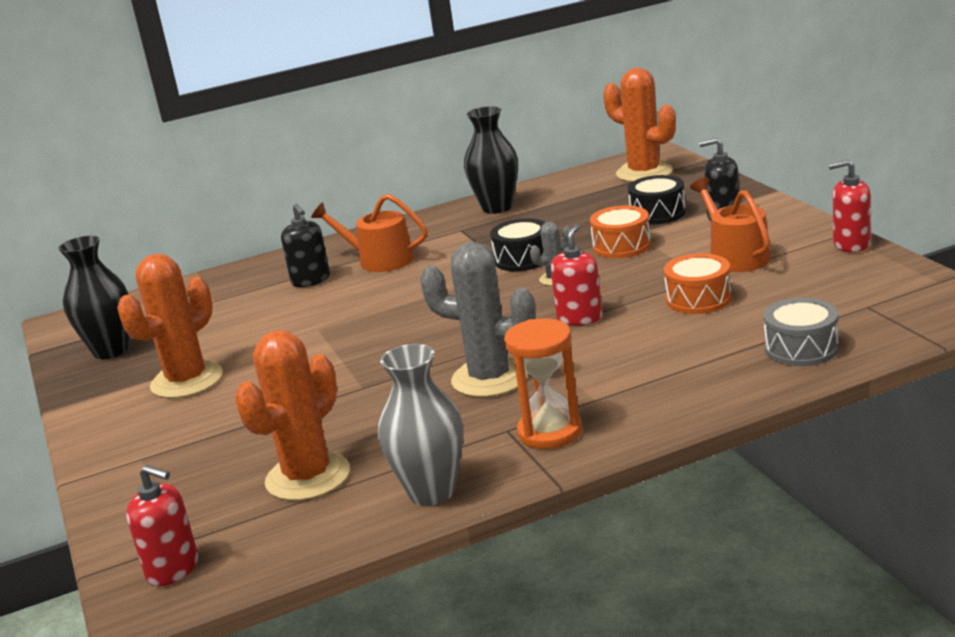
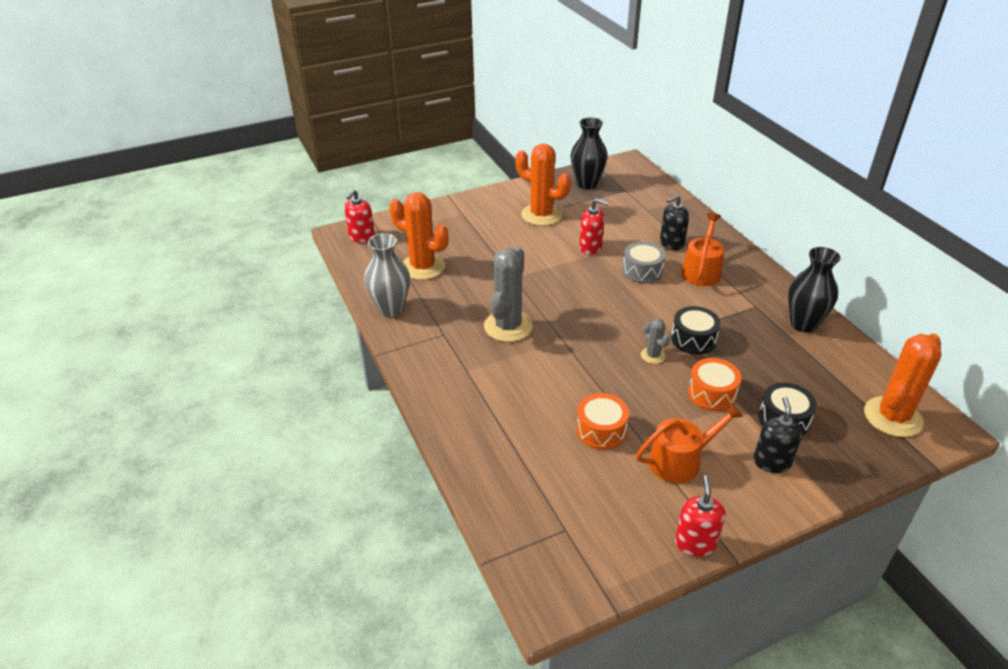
camera: 85 degrees right, 15 degrees up
(550, 432) = (434, 351): orange hourglass -> none
(579, 318) = (584, 366): red soap dispenser -> red soap dispenser (590, 247)
(801, 348) = (504, 478): grey drum -> grey drum (642, 271)

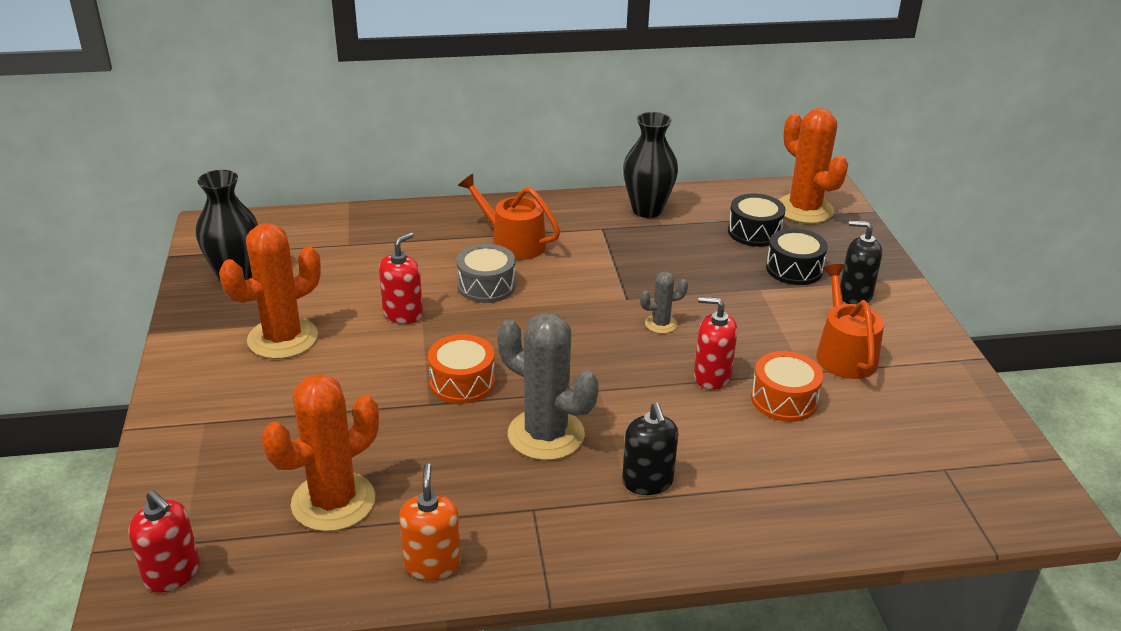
camera: 75 degrees left, 5 degrees down
(391, 309) = (432, 564): grey vase -> orange soap dispenser
(671, 244) = (441, 248): black soap dispenser -> black soap dispenser (647, 482)
(693, 339) = (642, 286): black drum -> black drum (754, 232)
(695, 543) = (964, 377): red soap dispenser -> red soap dispenser (711, 376)
(712, 393) = (741, 301): orange drum -> orange drum (462, 382)

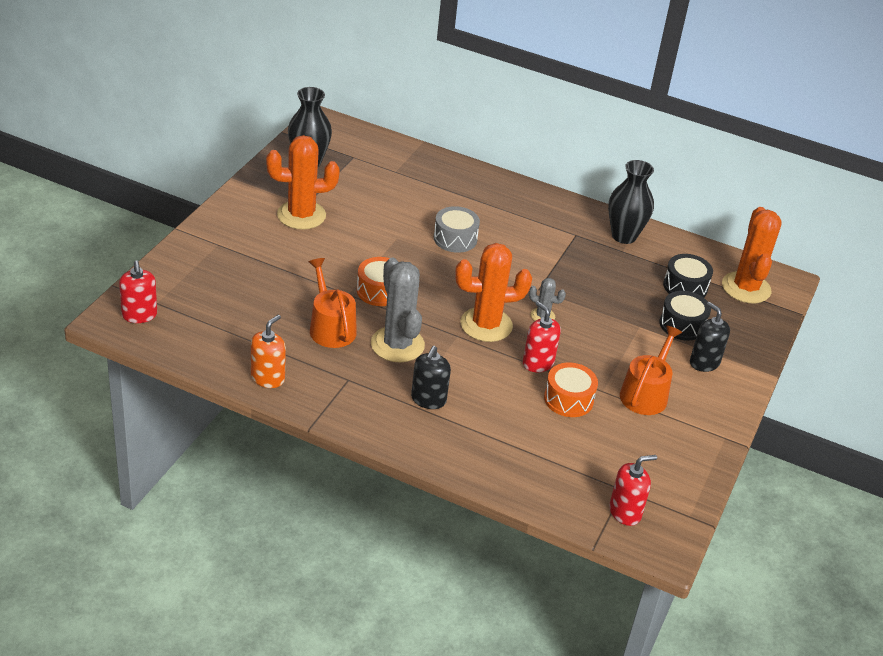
camera: 30 degrees right, 5 degrees up
(333, 502) = (247, 320): orange cactus -> orange cactus (486, 325)
(403, 314) = (385, 232): red soap dispenser -> red soap dispenser (625, 512)
(512, 243) = (503, 217): orange watering can -> orange watering can (330, 327)

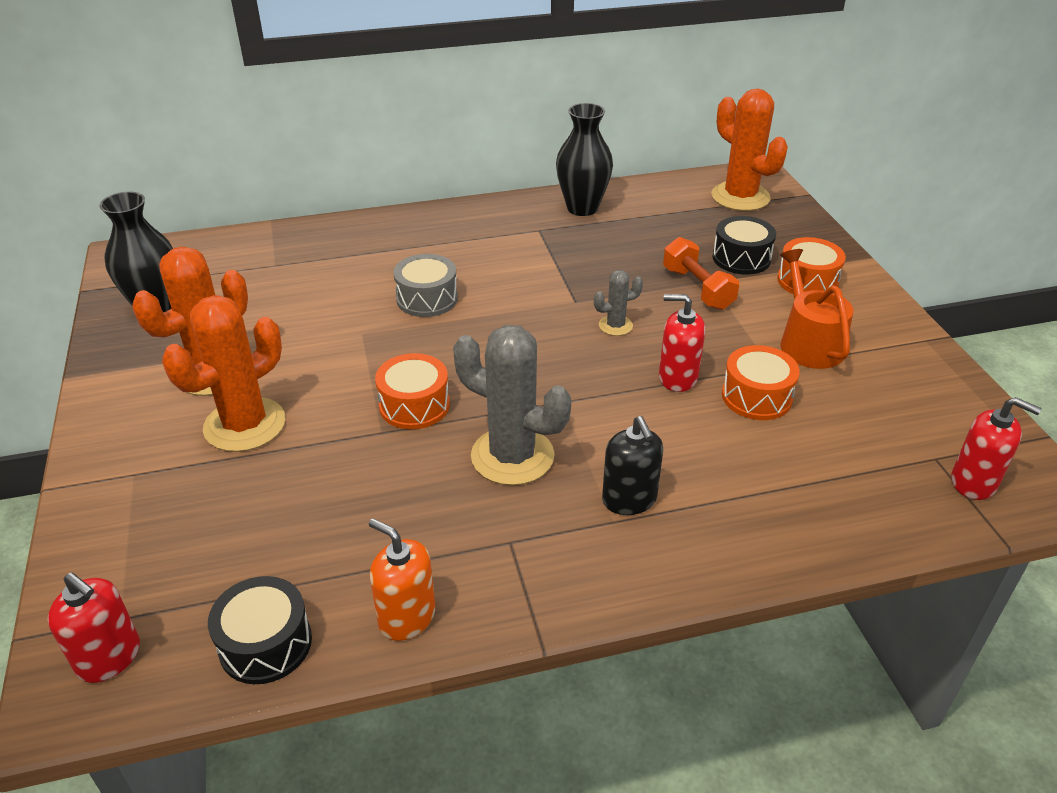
camera: 35 degrees left, 0 degrees up
(267, 378) = (407, 617): orange soap dispenser -> orange soap dispenser turned 45 degrees counterclockwise
(330, 327) = (408, 488): orange watering can -> none
(486, 325) = (575, 370): orange cactus -> orange cactus (245, 425)
(624, 325) = (697, 288): none -> orange dumbbell
(625, 512) = (973, 482): red soap dispenser -> red soap dispenser turned 90 degrees clockwise
(685, 287) = (694, 223): black drum -> black drum (265, 644)
(704, 362) = (807, 281): black soap dispenser -> orange drum

